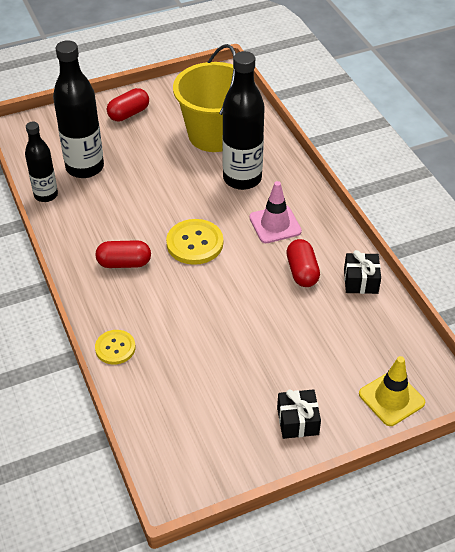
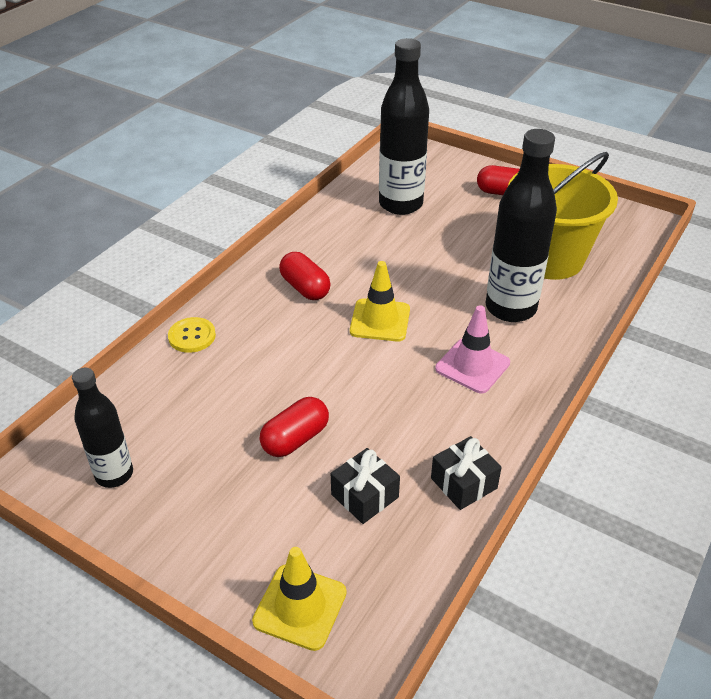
camera: 55 degrees right, 5 degrees down
(46, 195) = (340, 201): black bottle -> black bottle (114, 474)
(195, 243) = (380, 320): yellow button -> yellow traffic cone
(297, 421) = (198, 527): black gift -> black gift (365, 496)
(302, 272) = (424, 422): red capsule -> red capsule (295, 439)

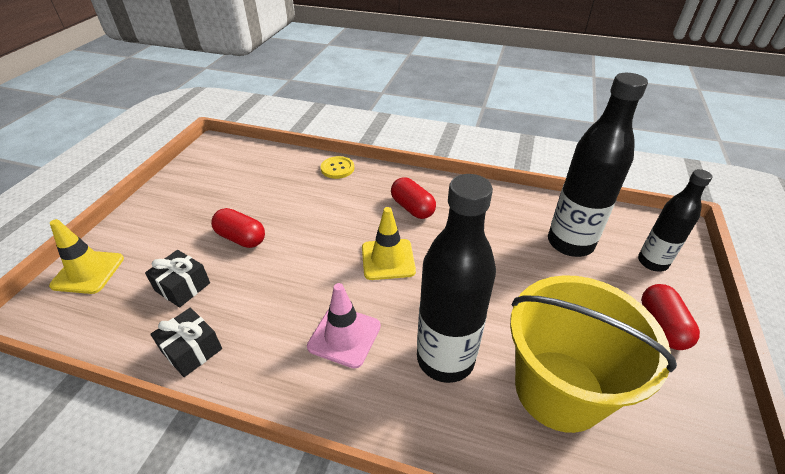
camera: 75 degrees right, 0 degrees up
(114, 474) = (209, 170): black bottle -> black bottle (652, 262)
(305, 288) = (412, 208): red capsule -> red capsule turned 75 degrees counterclockwise

